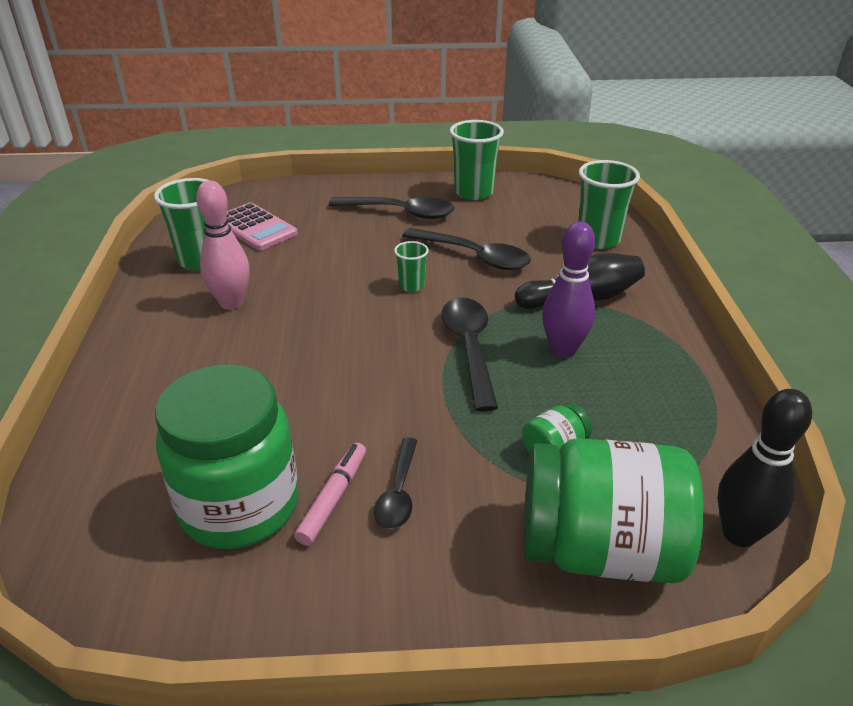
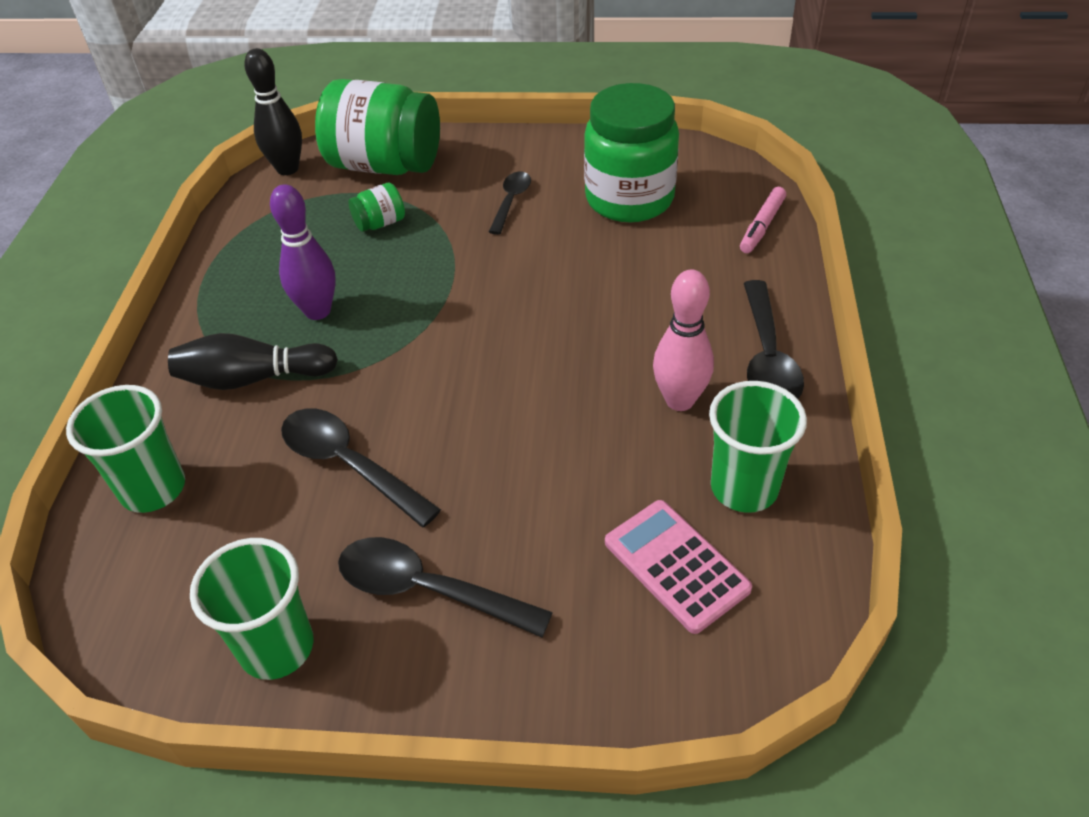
camera: 170 degrees left, 10 degrees up
(333, 498) = (560, 200): pink marker -> pink marker (762, 226)
(411, 286) = (450, 413): green cup -> none
(469, 348) = (412, 319): black spoon -> black spoon (767, 357)

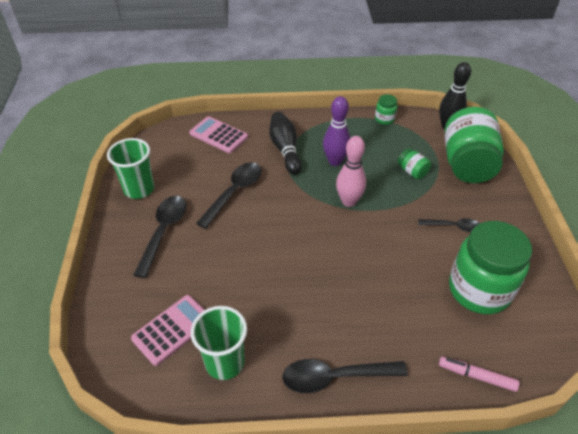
camera: 80 degrees right, 0 degrees up
(153, 489) = (219, 135): green cup -> pink calculator
(231, 235) = (384, 119): none -> green jar
(679, 400) = (290, 327): pink bowling pin -> pink bowling pin (349, 201)

